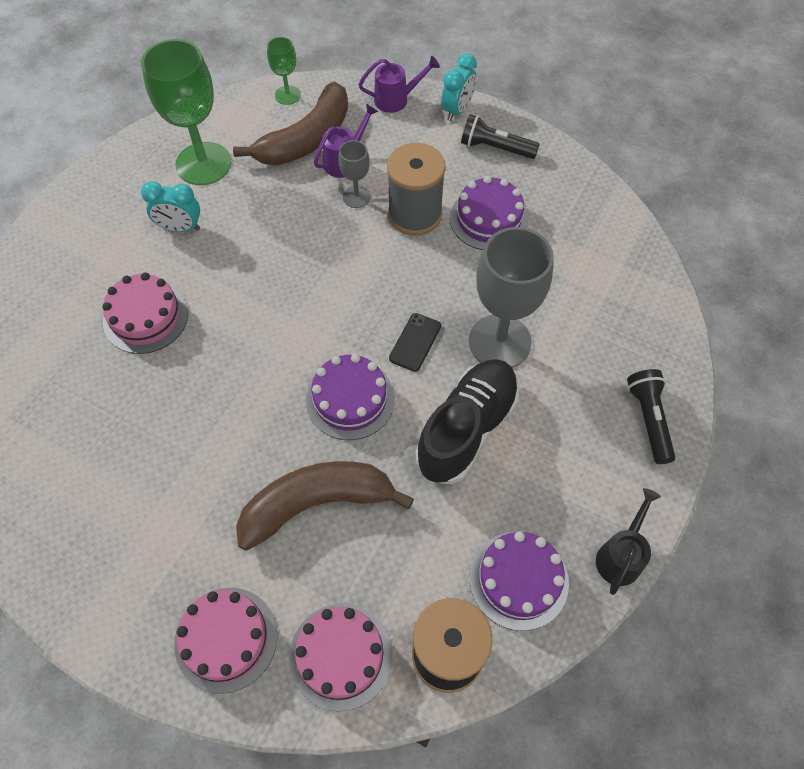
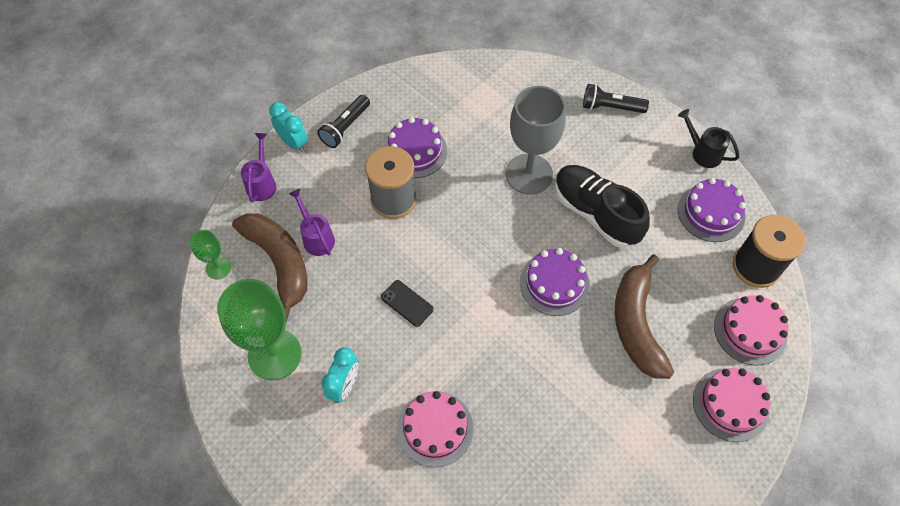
camera: 75 degrees left, 0 degrees up
(356, 197) = (360, 237): grey goblet -> none
(415, 342) = (515, 228): black phone -> black phone (407, 303)

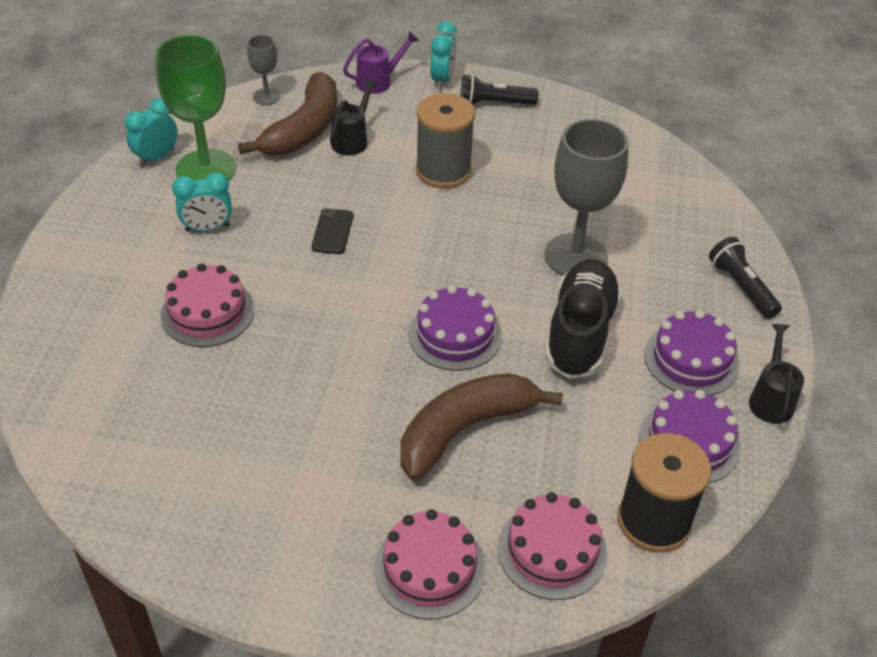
camera: 55 degrees right, 15 degrees down
(218, 268) = (266, 96): green goblet -> grey goblet
(232, 384) = (156, 158): none -> turquoise clock
(316, 237) = (352, 140): purple watering can -> black watering can
(415, 151) = (516, 161): purple cake -> purple cake (691, 359)

